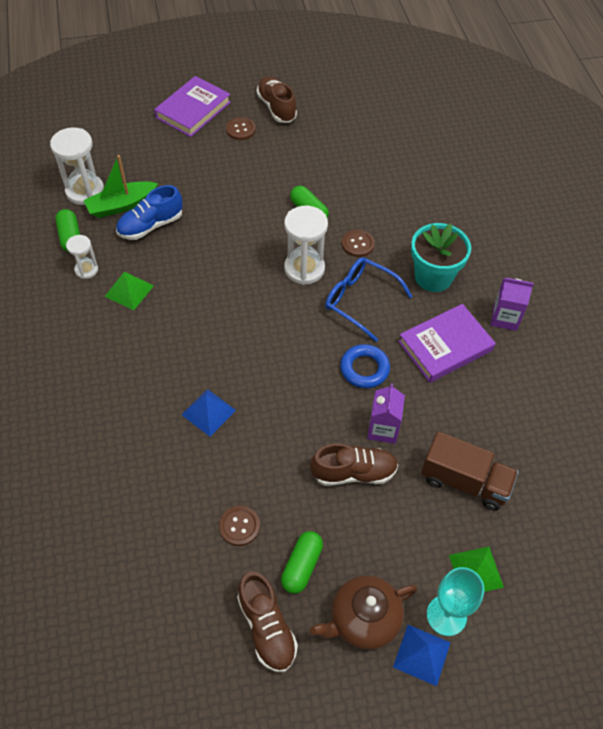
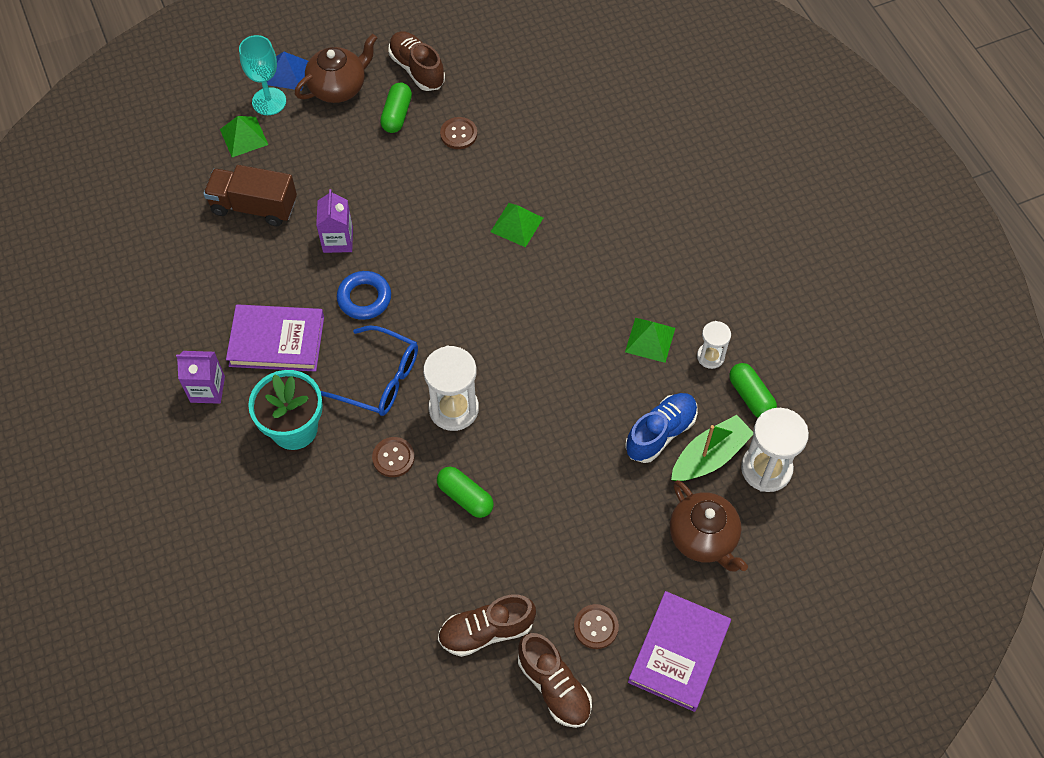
camera: 170 degrees right, 5 degrees up
(149, 161) = (703, 537): none -> brown teapot
(208, 412) = (516, 224): blue pyramid -> green pyramid
(354, 472) = (362, 195): brown shoe -> brown shoe (486, 631)
(445, 346) = (277, 341): purple book -> purple book turned 45 degrees clockwise

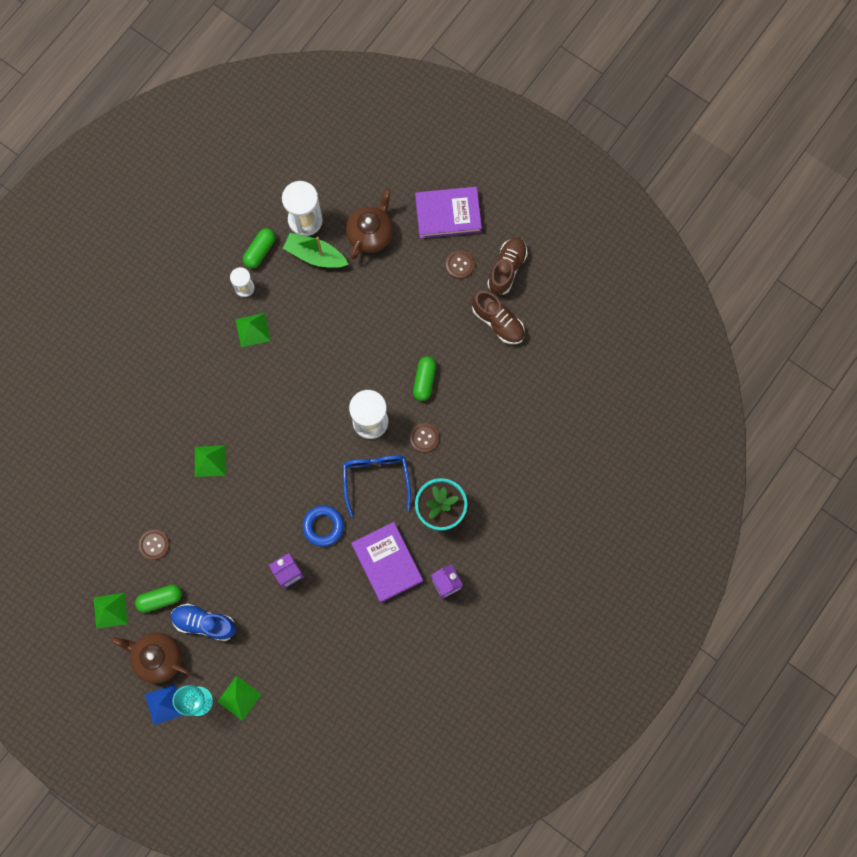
camera: 120 degrees left, 15 degrees up
(254, 206) = (293, 649): brown truck -> none
(417, 69) = (110, 610): brown shoe -> green pyramid
(660, 433) = (316, 291): blue shoe -> blue shoe (204, 623)

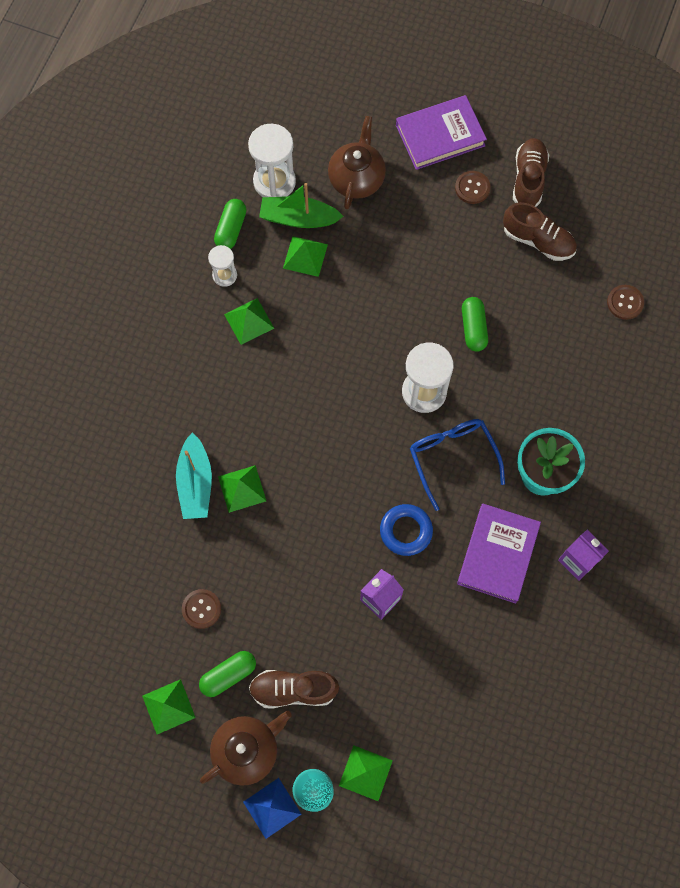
camera: 15 degrees left, 5 degrees down
(158, 658) = (246, 750): brown teapot -> brown teapot turned 135 degrees clockwise
(176, 447) = (195, 483): none -> turquoise boat
(204, 623) = (293, 690): blue shoe -> brown shoe
(311, 288) = (305, 256): none -> green pyramid
(387, 562) = (497, 554): purple book -> purple book turned 60 degrees clockwise
(424, 438) = (495, 394): brown button -> brown button (625, 302)

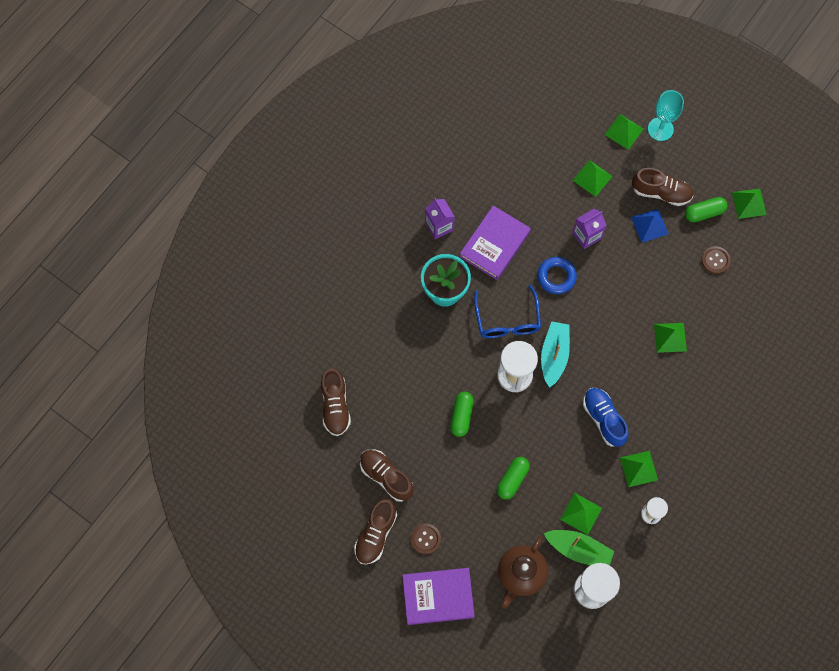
camera: 165 degrees left, 0 degrees up
(195, 483) = (704, 350): turquoise boat -> turquoise boat (554, 355)
(231, 229) = (638, 554): green capsule -> green capsule (512, 479)
(246, 750) = (700, 164): brown teapot -> none
(272, 808) = (690, 126): blue pyramid -> blue pyramid (649, 225)
(303, 367) = (603, 419): none -> blue shoe
(393, 686) = (592, 178): none -> green pyramid
(625, 302) = (335, 406): brown button -> brown shoe

